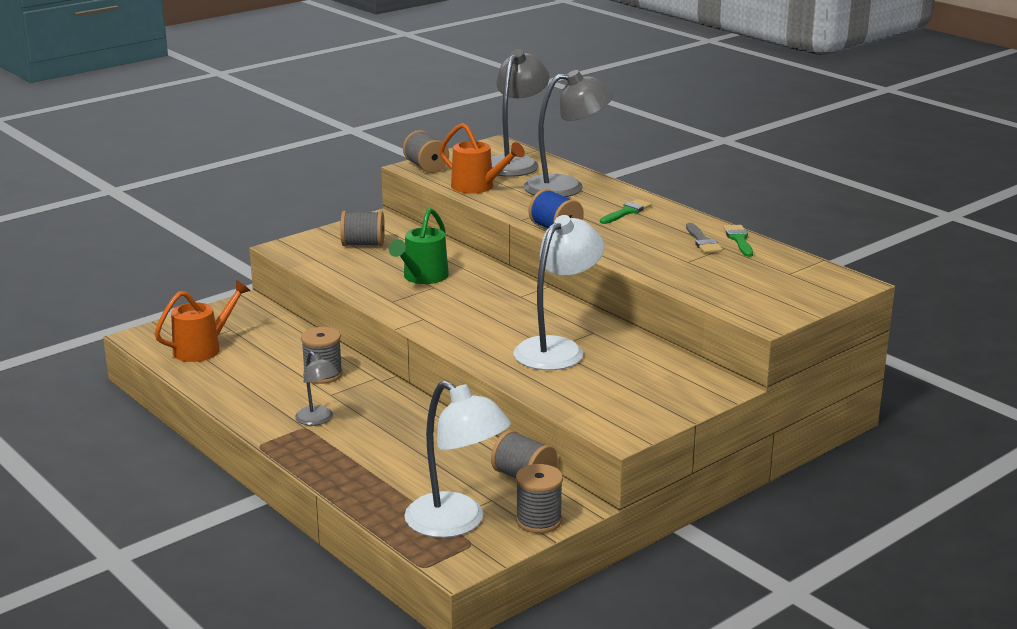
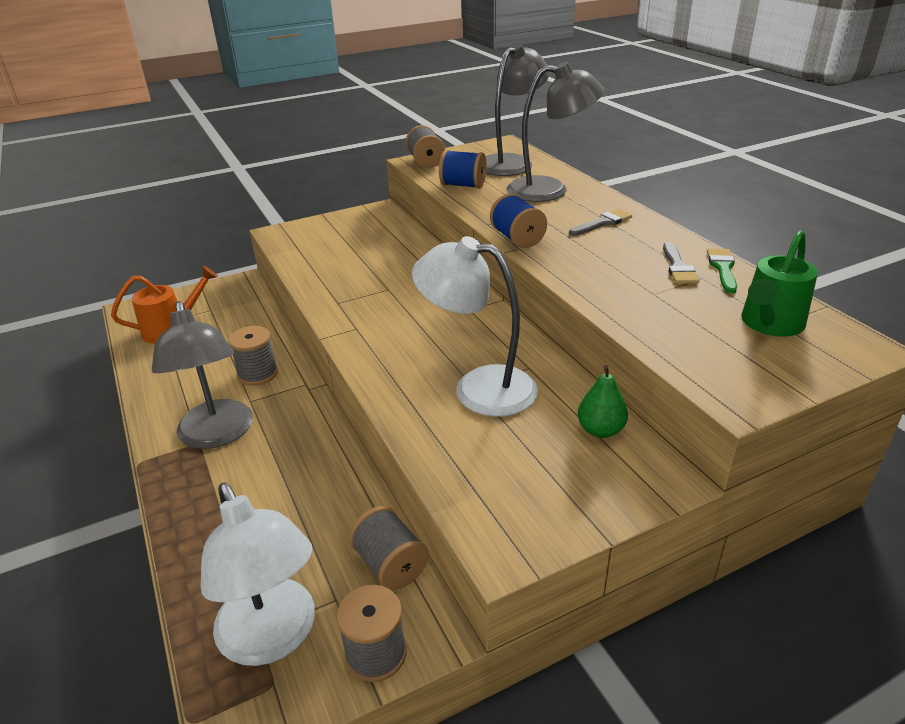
camera: 15 degrees right, 10 degrees up
(318, 420) = (217, 435): grey lamp -> grey lamp, size x1.86
(363, 244) = (349, 235): grey spool -> none
(422, 278) = (382, 277): green watering can -> green watering can (769, 325)
(478, 187) = (463, 185): orange watering can -> blue spool
(557, 349) = (478, 388): white lamp -> white lamp turned 120 degrees counterclockwise
(627, 212) = (602, 223): green brush -> grey brush
(666, 365) = (600, 430): none -> green pear

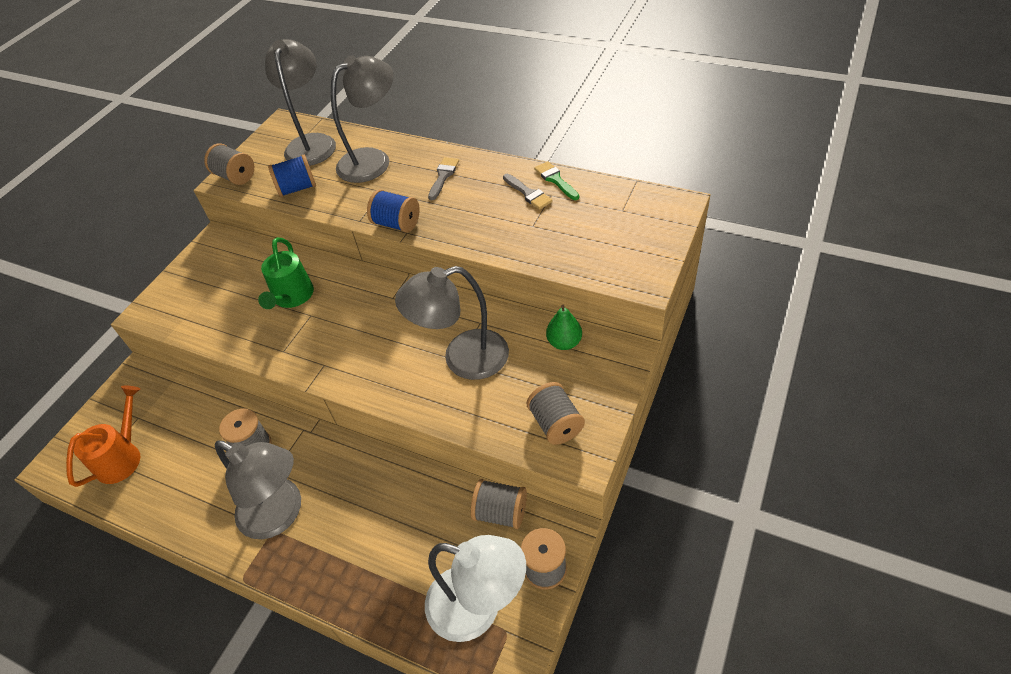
camera: 35 degrees left, 15 degrees up
(478, 388) = (463, 359): white lamp -> grey lamp
(510, 498) = (556, 424): none -> grey spool
(769, 325) = (618, 214): green watering can -> green watering can (292, 298)

